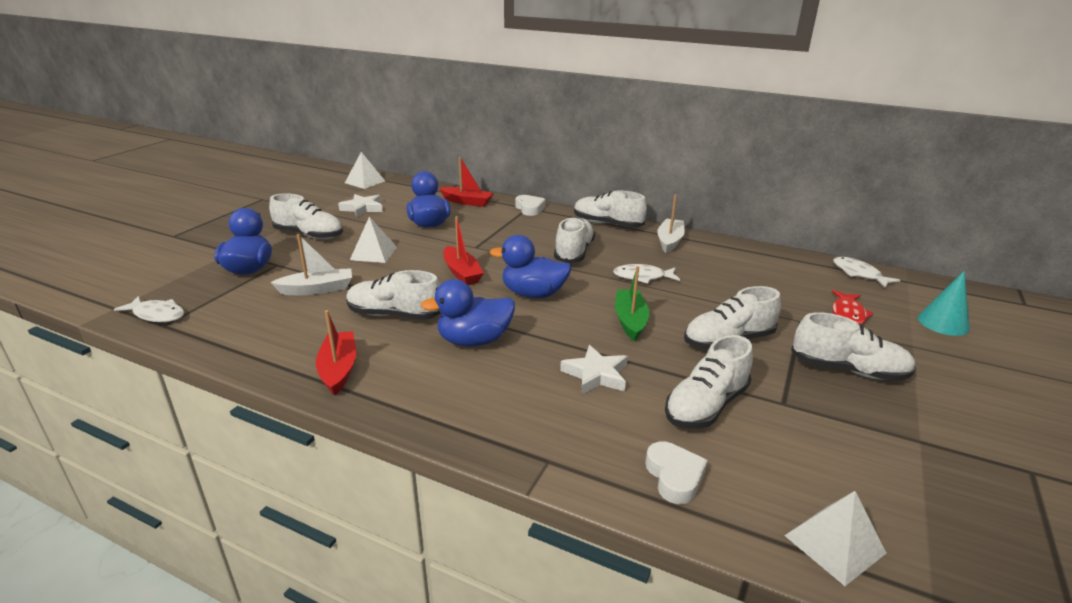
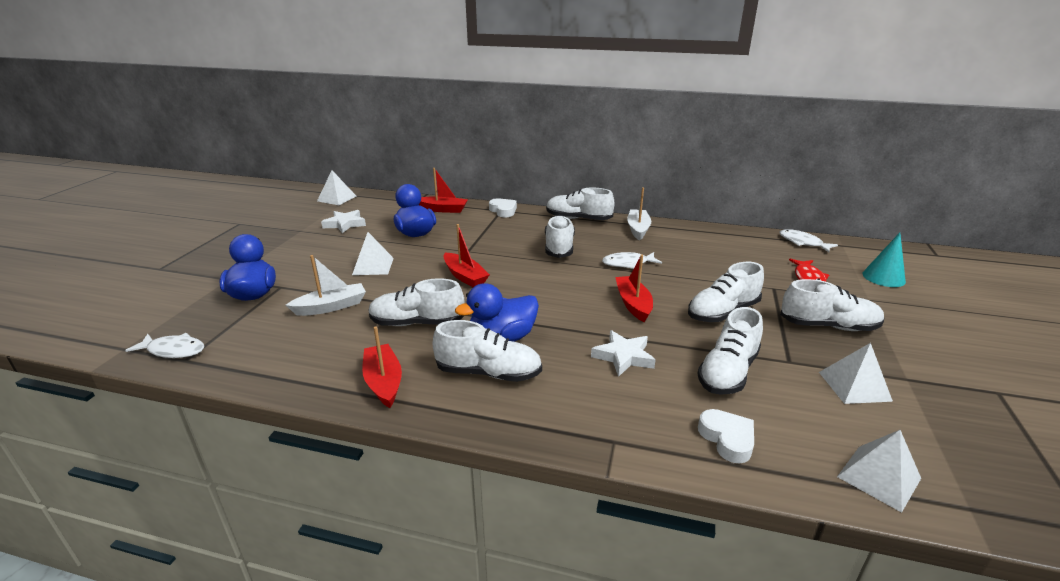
camera: 10 degrees left, 0 degrees up
(309, 235) = (302, 255): white shoe -> white shoe (489, 373)
(533, 294) = (538, 289): blue duck -> none
(630, 321) = (633, 304): green boat -> red boat
(850, 440) = (854, 386): none -> white pyramid

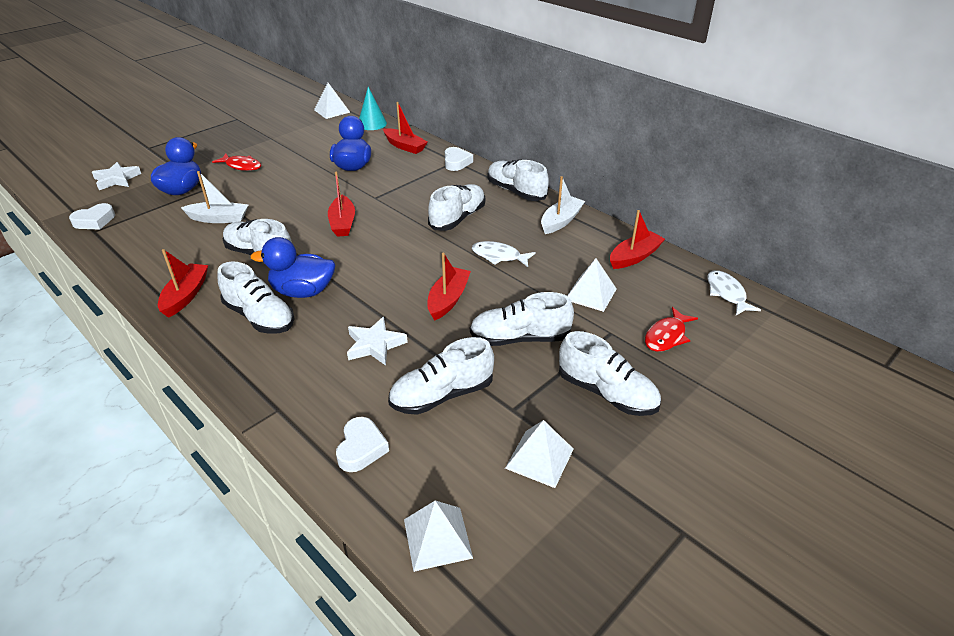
camera: 30 degrees right, 10 degrees up
(173, 350) = (95, 221): white fish -> white heart
(298, 259) = (241, 166): none -> red fish
(345, 224) = (310, 141): white star -> white star (117, 179)
(373, 266) = (286, 190): white pyramid -> white pyramid (590, 294)
(718, 238) = (634, 257): none -> red boat
(883, 277) = (761, 367): turquoise cone -> turquoise cone (372, 124)

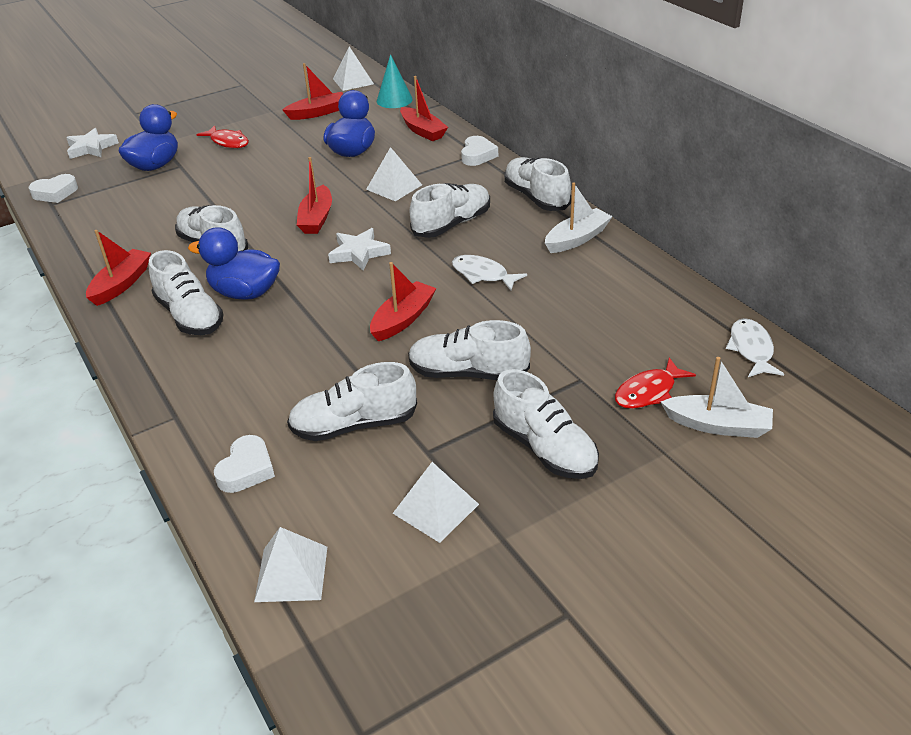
camera: 15 degrees right, 0 degrees up
(219, 219) = (183, 201): white boat -> white boat (718, 425)
(375, 345) = (302, 361): white star -> white star (359, 253)
(590, 294) = (576, 331): white pyramid -> white pyramid (394, 187)
(634, 257) = (651, 292): red boat -> red boat (318, 113)

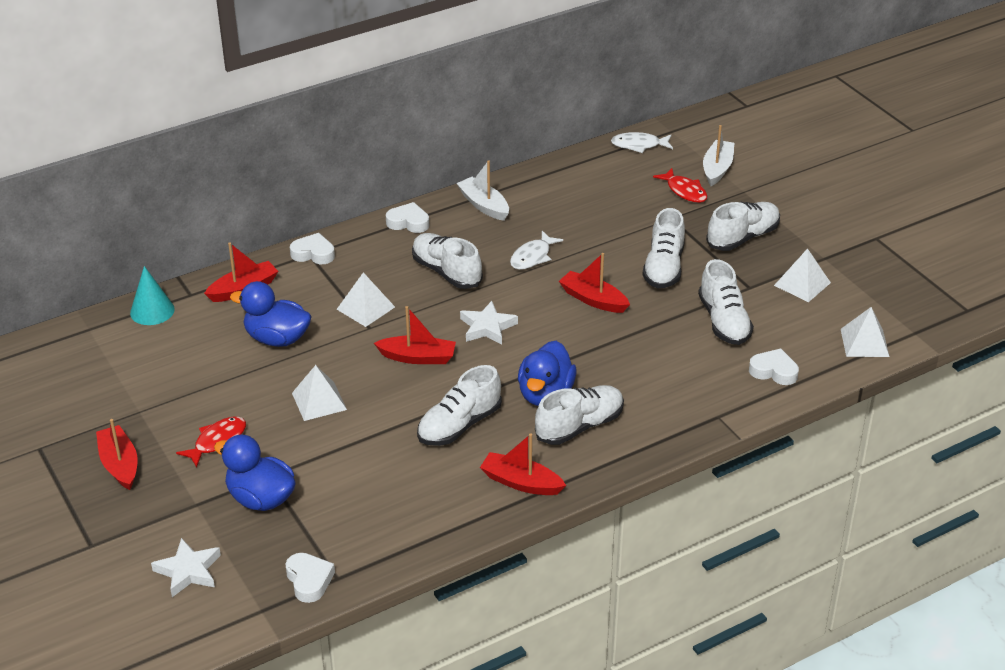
camera: 90 degrees left, 0 degrees up
(318, 113) = (162, 371): red boat -> red boat (119, 464)
(353, 81) = (78, 346): white pyramid -> white pyramid (319, 401)
(536, 197) = (408, 222): white shoe -> white heart

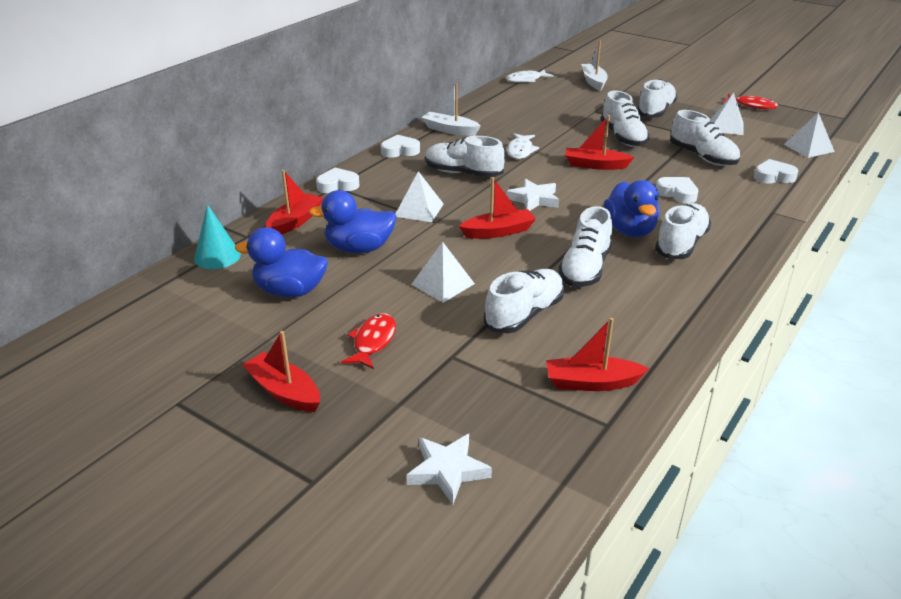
camera: 25 degrees left, 5 degrees down
(261, 498) = (462, 378): blue duck -> blue duck (290, 291)
(309, 580) = (582, 436): white heart -> white heart (677, 193)
(362, 455) = (524, 314): none -> white shoe
(521, 482) = (683, 295): red boat -> red boat (591, 383)
(684, 191) = (586, 96): red fish -> red fish (752, 105)

